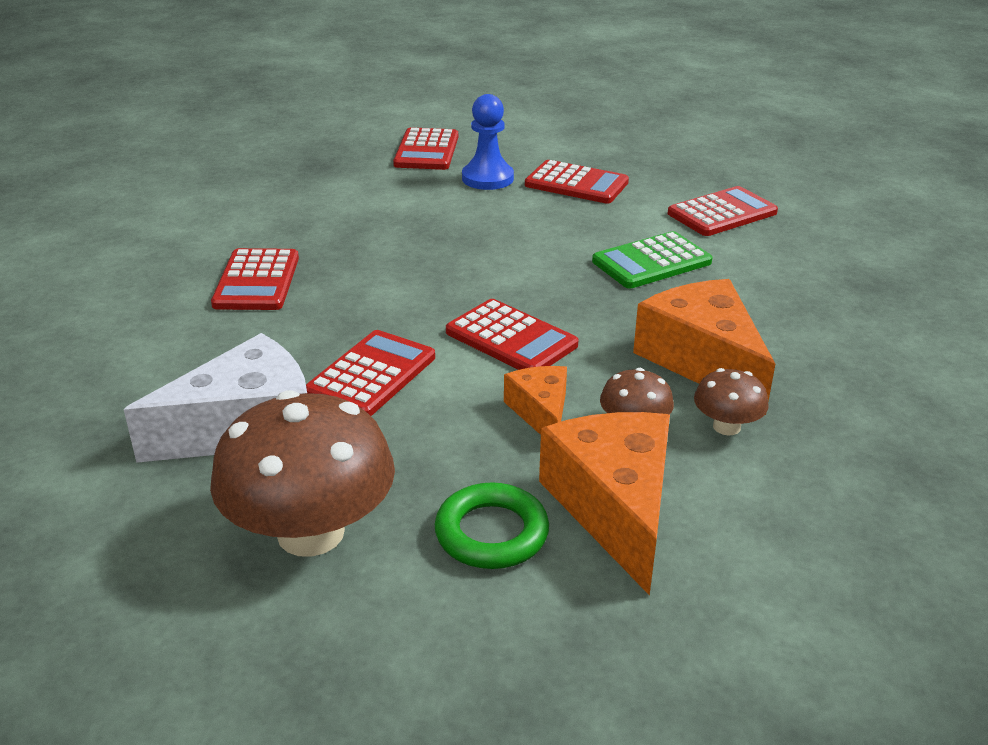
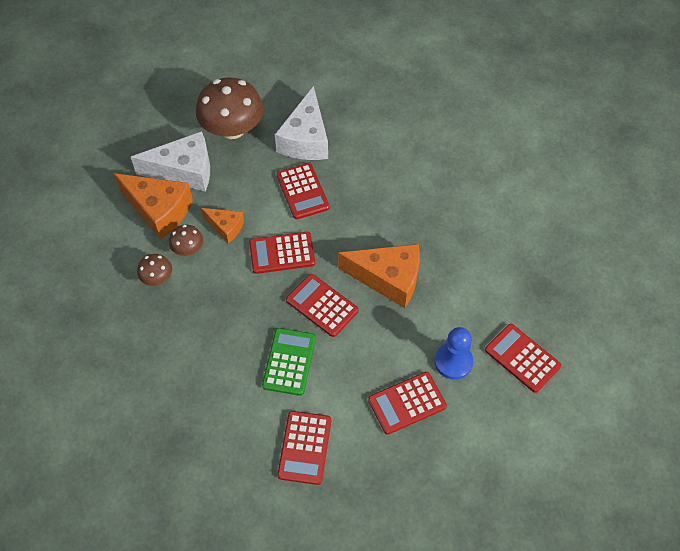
camera: 130 degrees right, 25 degrees up
(257, 281) = (417, 193): red calculator -> red calculator (322, 305)
(491, 533) = (184, 171): green ring -> white cheese
(703, 361) = (198, 308): orange cheese -> orange cheese (388, 279)

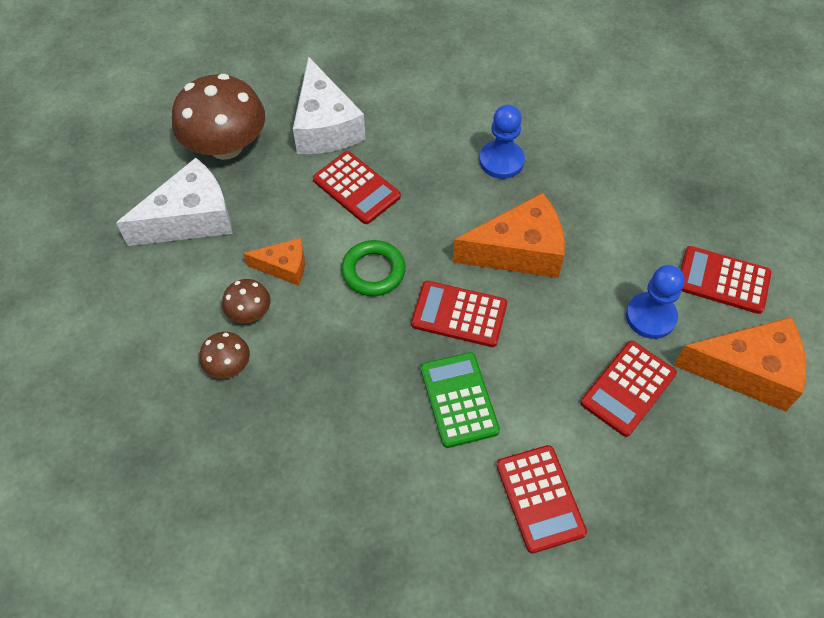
camera: 25 degrees left, 0 degrees up
(159, 210) = (184, 279): orange cheese -> orange cheese (747, 371)
(282, 253) = (373, 271): red calculator -> green ring
(414, 210) = (501, 161): none -> blue pawn

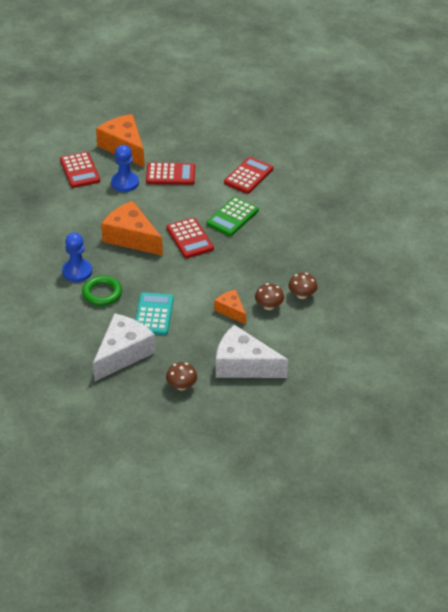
camera: 130 degrees left, 15 degrees down
(226, 146) = (181, 386): brown mushroom -> brown mushroom, size x0.47
(356, 188) = (153, 314): red calculator -> turquoise calculator
(373, 271) = (198, 278): green ring -> green ring (102, 293)

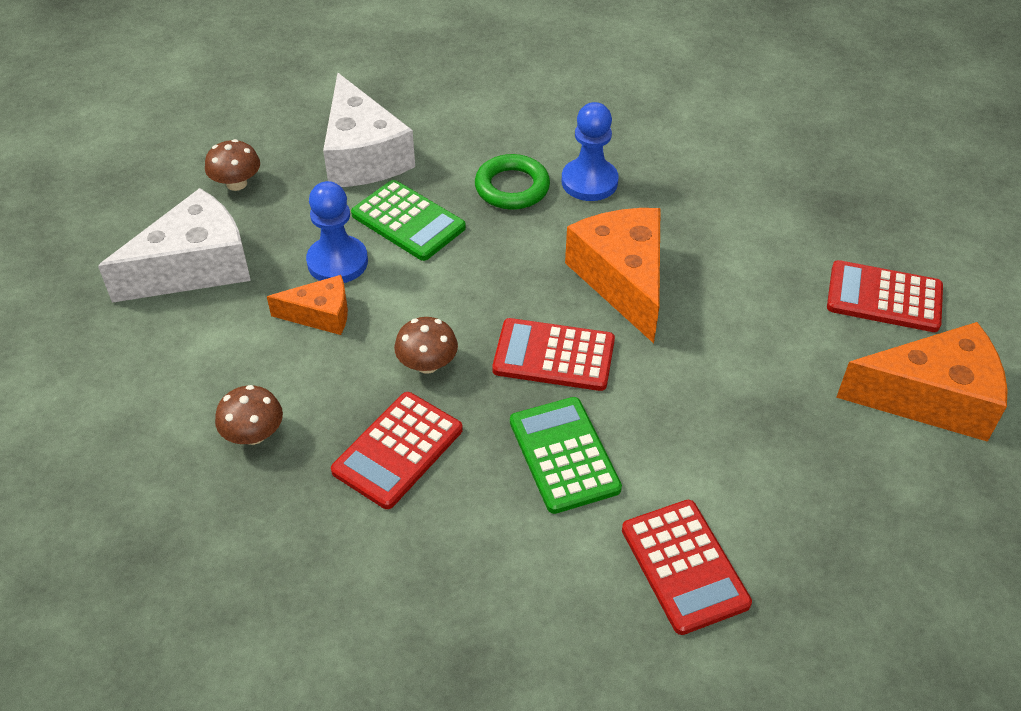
camera: 125 degrees right, 5 degrees up
(125, 183) = (799, 343): blue pawn -> blue pawn (337, 262)
(131, 237) = (623, 279): orange cheese -> orange cheese turned 90 degrees counterclockwise
(153, 314) = (408, 221): turquoise calculator -> green calculator
(170, 174) = (782, 428): red calculator -> red calculator (398, 450)
(269, 306) = (278, 370): brown mushroom -> brown mushroom (427, 364)

